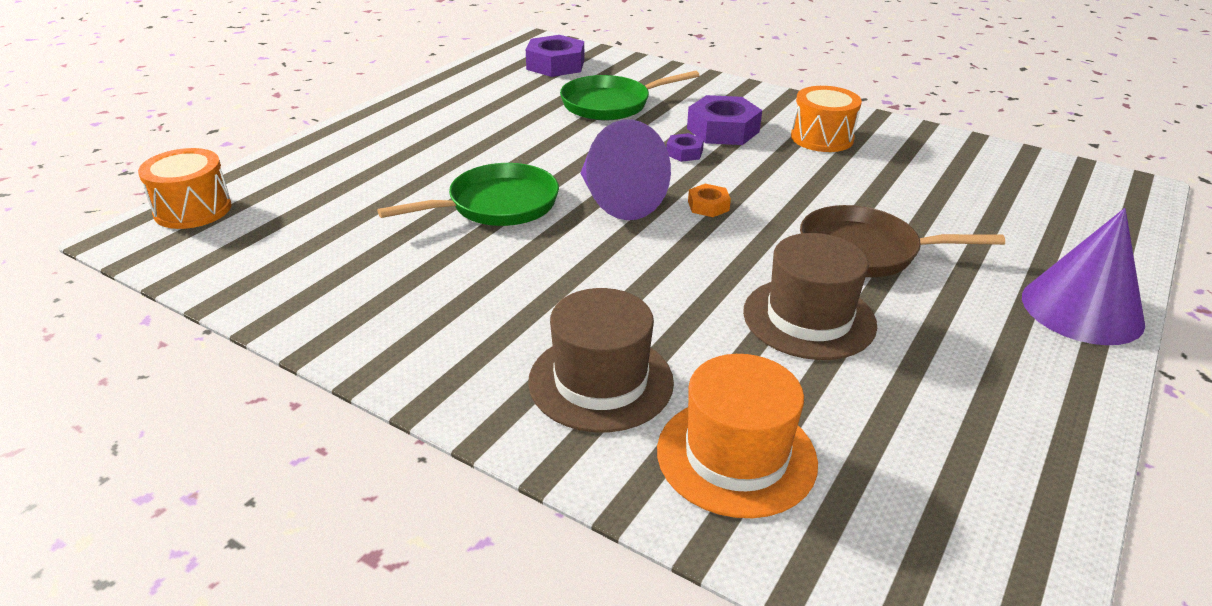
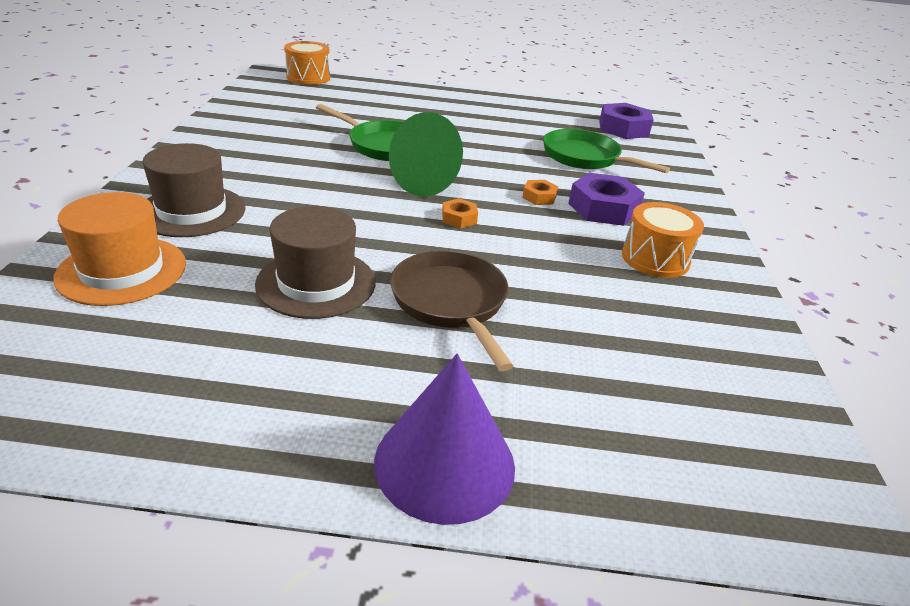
camera: 60 degrees right, 0 degrees up
(617, 200) = (431, 182): purple cone -> green cone
(684, 153) = (539, 197): purple nut -> orange nut

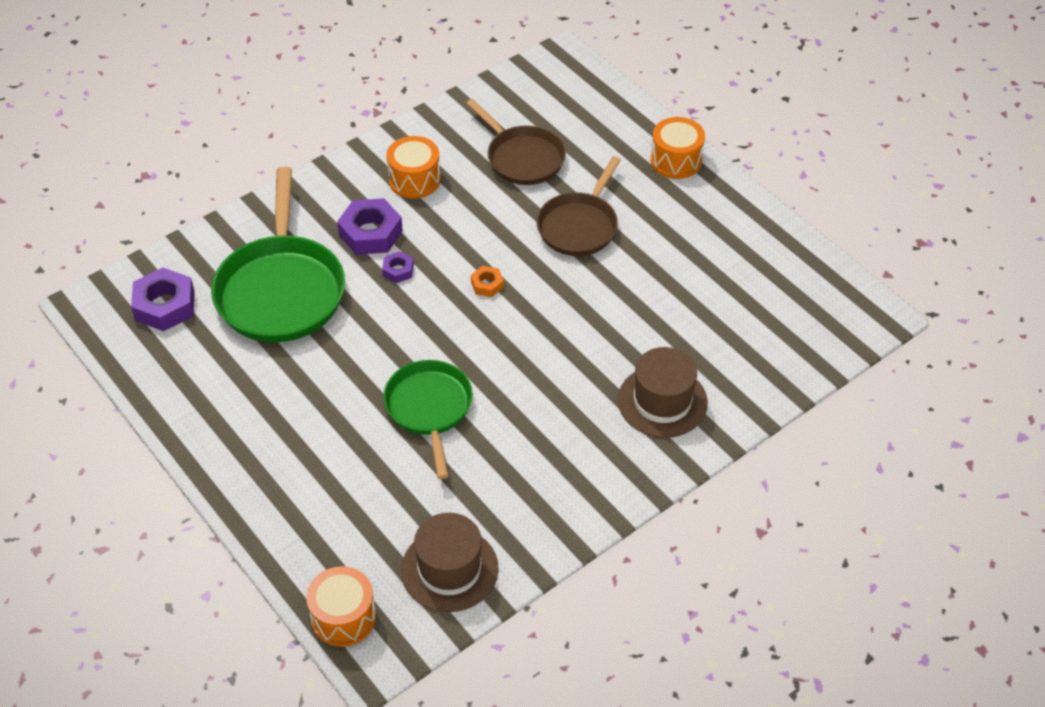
camera: 130 degrees left, 15 degrees up
(122, 270) = (741, 361): orange hat -> none
(316, 283) = (638, 284): brown hat -> brown hat (449, 569)
(431, 182) = (455, 334): green cone -> none
(445, 463) = (676, 160): purple cone -> orange drum
(539, 197) = (398, 270): orange nut -> purple nut
(585, 158) = (281, 289): green pan -> green pan, size x1.57
(616, 336) = (522, 157): none -> brown pan

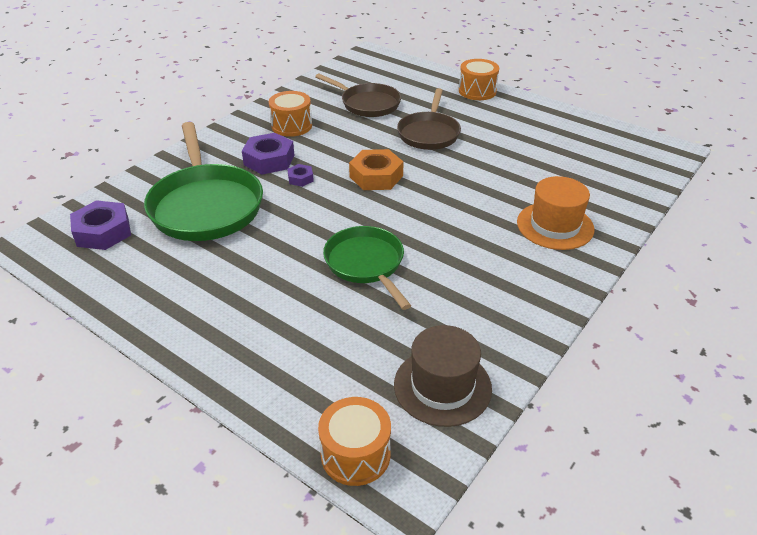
camera: 15 degrees left, 10 degrees down
(487, 284) = (376, 176): orange nut -> orange nut, size x1.94
(662, 401) = (555, 226): brown hat -> orange hat

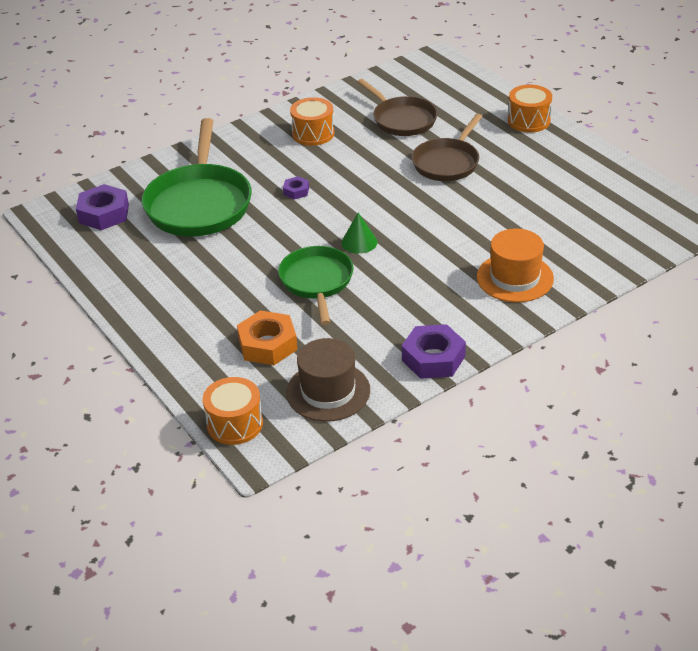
camera: 20 degrees right, 0 degrees up
(269, 160) = (275, 167): purple nut -> purple nut (433, 358)
(376, 176) = (369, 200): orange nut -> orange nut (268, 344)
(388, 217) = (359, 242): none -> green cone

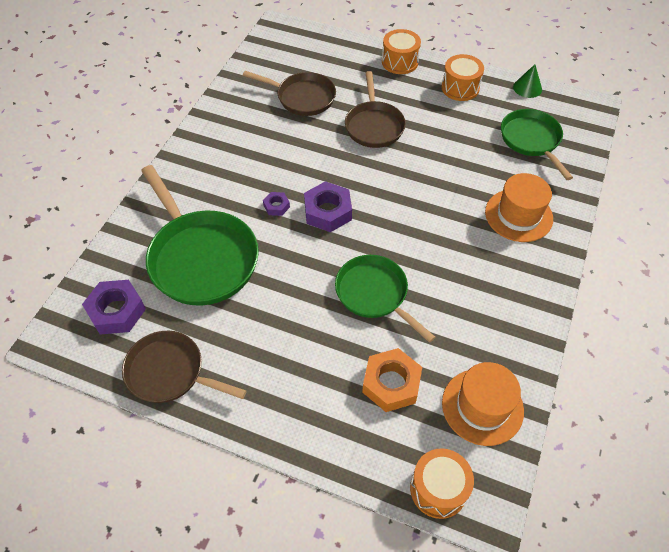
camera: 35 degrees left, 15 degrees up
(106, 267) = (170, 372): none -> brown pan
(313, 134) = (240, 140): orange drum -> orange drum (460, 88)
(328, 391) = (482, 406): brown hat -> orange hat
(359, 242) = (373, 236): green cone -> green cone (527, 88)
(433, 358) = (530, 326): purple nut -> purple nut (328, 211)
(597, 227) = (532, 140): none -> green pan

